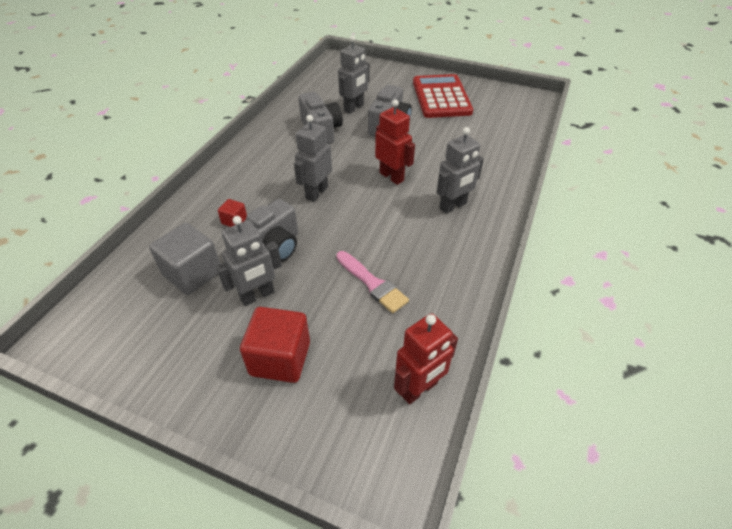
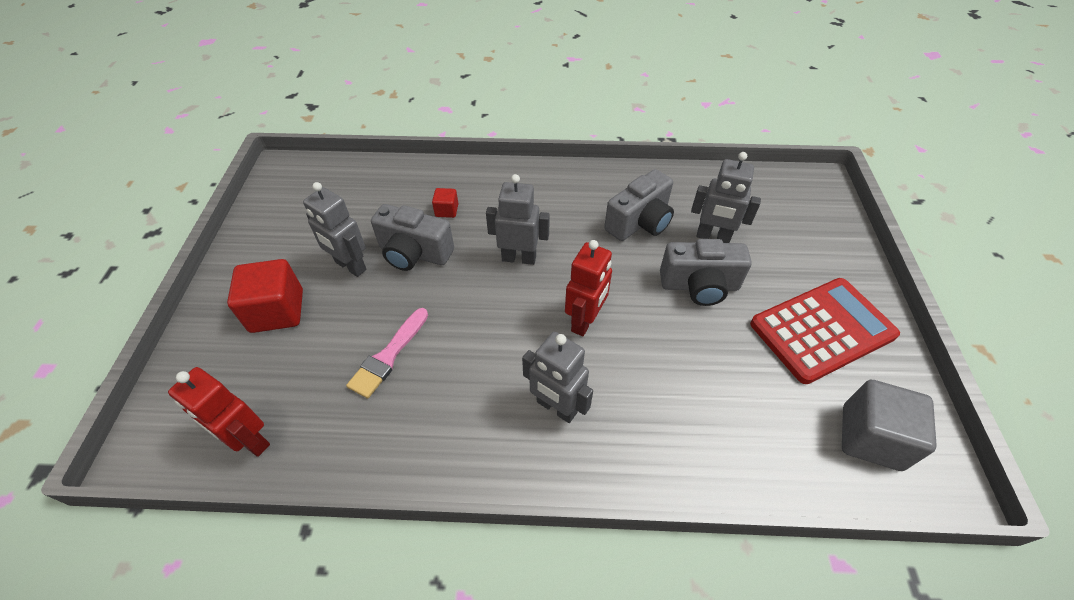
camera: 70 degrees right, 5 degrees up
(192, 273) = (367, 211): grey cube -> grey cube (871, 437)

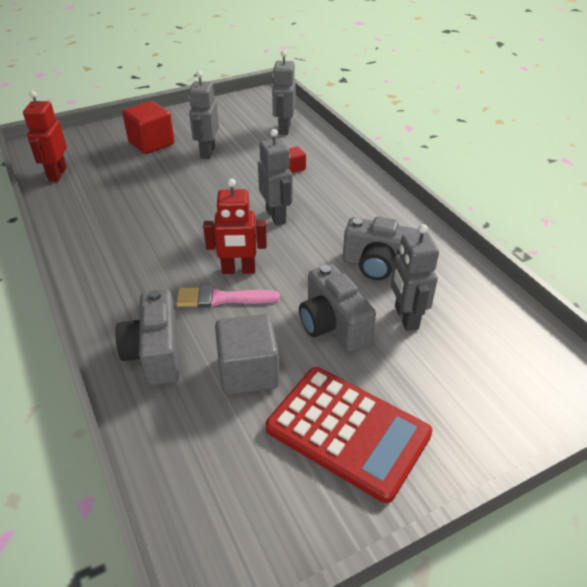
camera: 60 degrees right, 10 degrees down
(388, 356) = (145, 195): pink brush -> pink brush (222, 298)
(414, 253) = (240, 171): grey camera -> grey camera (156, 353)
(556, 407) = (147, 282): grey robot -> grey robot (284, 129)
(871, 437) = (232, 499): grey cube -> grey cube (248, 372)

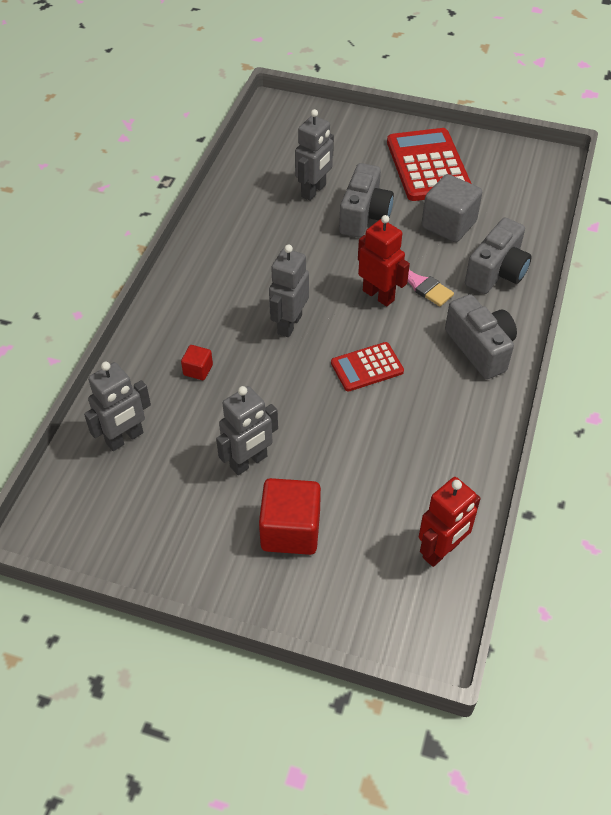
camera: 135 degrees left, 10 degrees up
(192, 224) = (367, 367): none -> red calculator
(378, 266) = (277, 231): grey camera -> grey camera (480, 348)

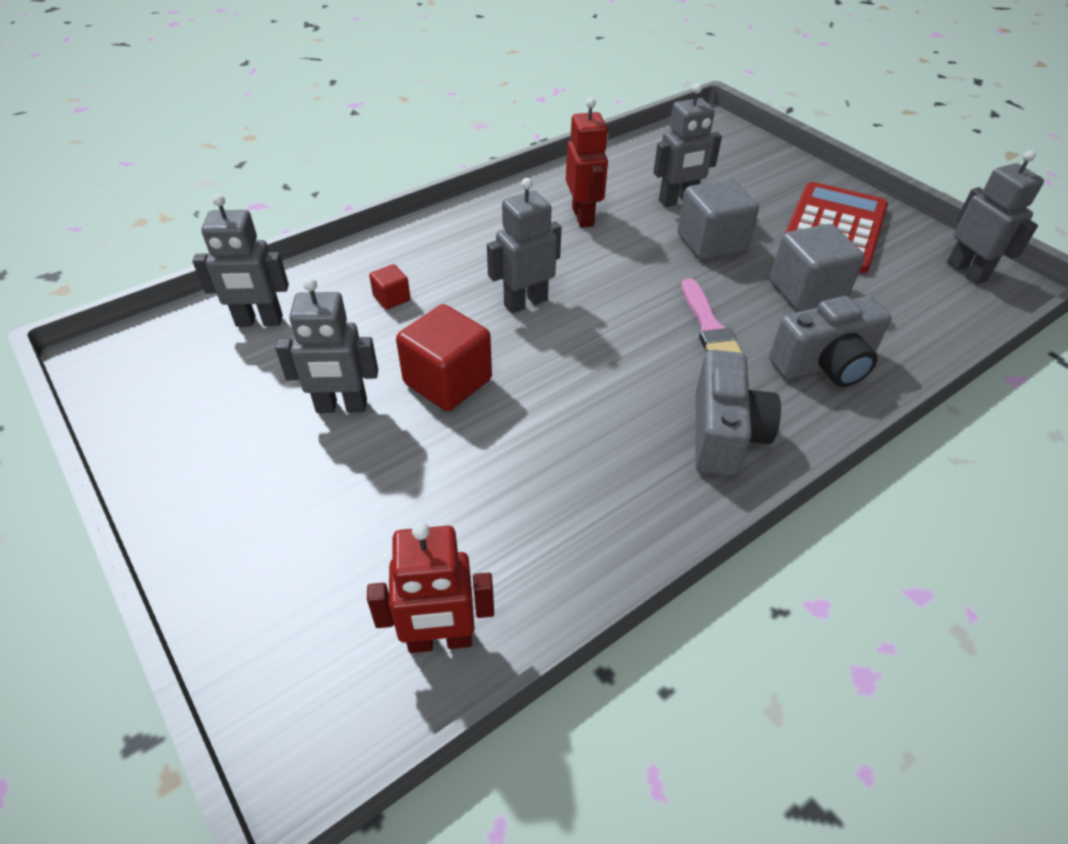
camera: 35 degrees right, 5 degrees down
(290, 530) = (303, 501): red cube -> red cube (447, 381)
(364, 216) = (711, 243): grey camera -> grey cube
(367, 367) = (565, 383): red calculator -> none
(378, 295) = (652, 321): red robot -> red robot (583, 217)
(524, 162) = (967, 271): none -> grey robot

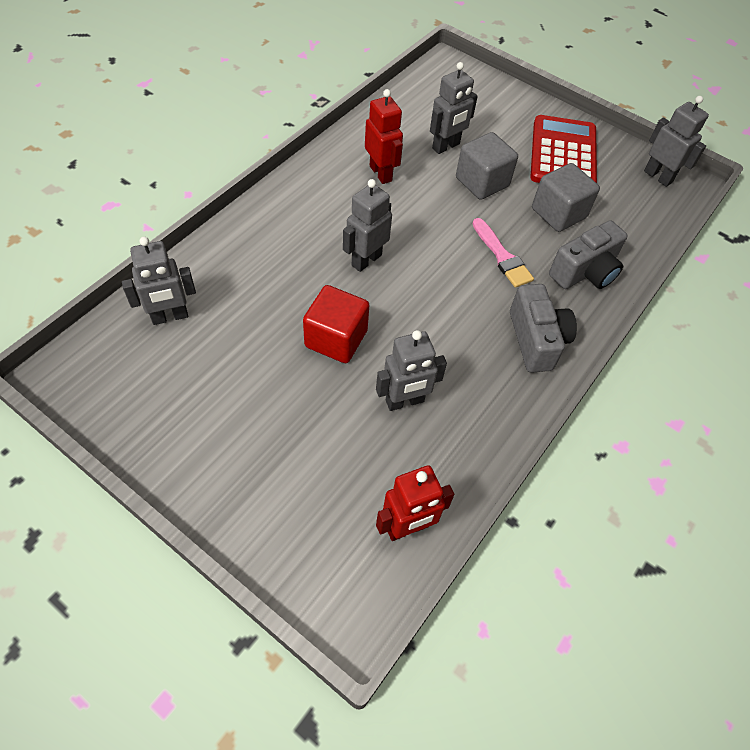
camera: 20 degrees left, 10 degrees up
(341, 407) = (268, 376): grey robot -> grey robot (405, 401)
(391, 298) = (264, 275): red cube -> none

